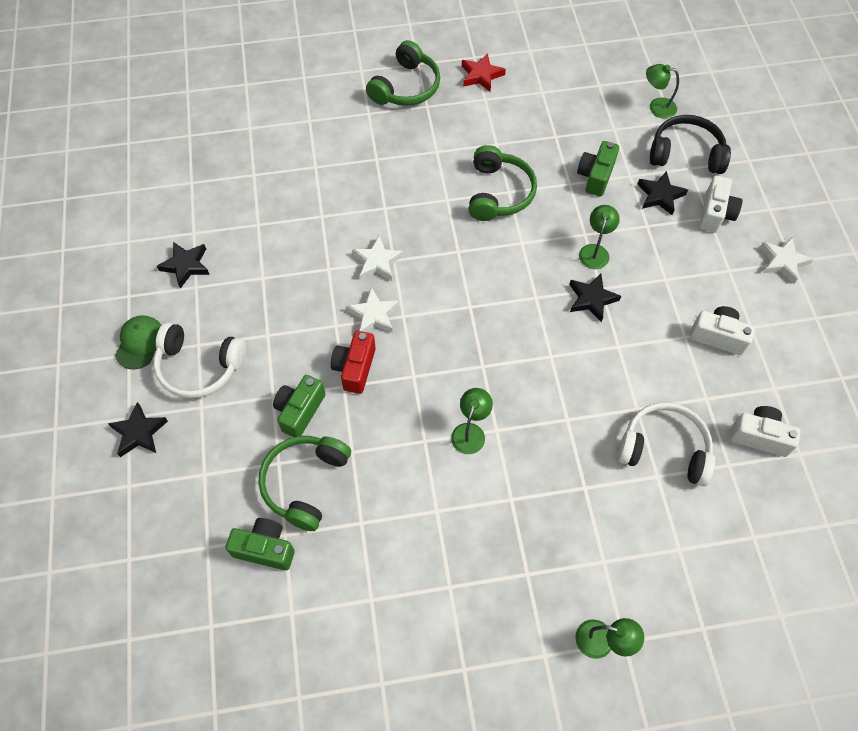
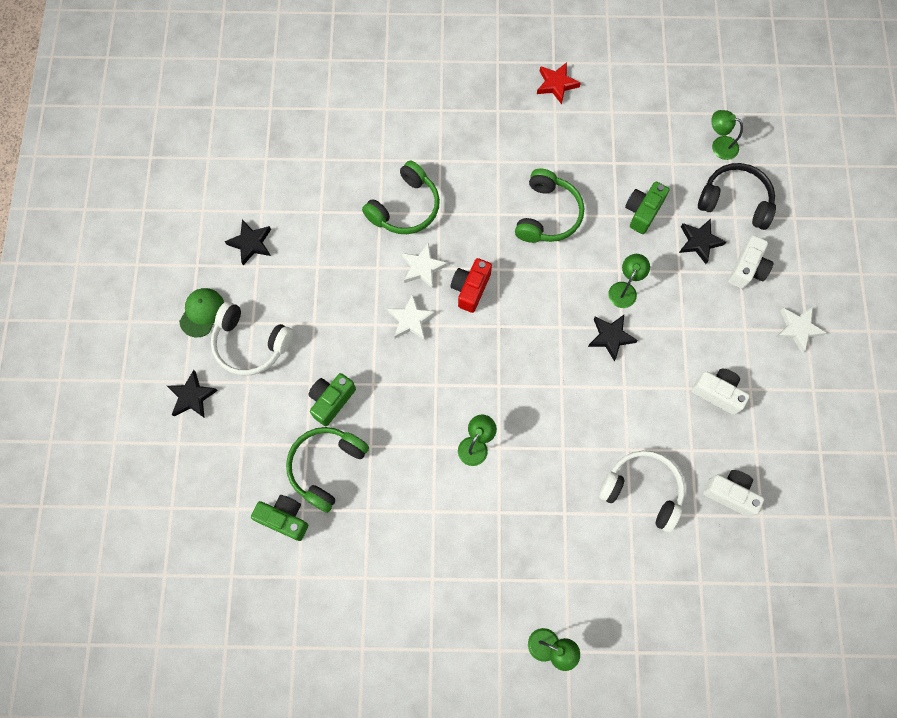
camera: 10 degrees right, 10 degrees up
(355, 368) = (385, 368): red camera -> red camera (470, 289)
(406, 87) = (481, 86): green headphones -> green headphones (405, 207)

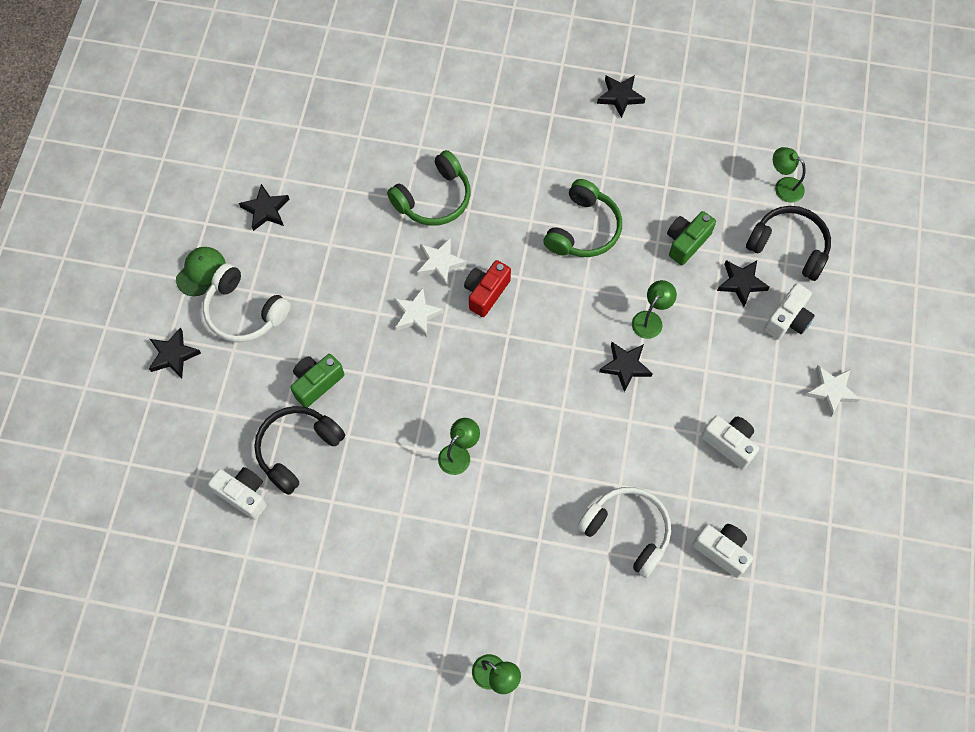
camera: 10 degrees right, 5 degrees down
(284, 518) = (243, 494): green camera -> white camera
(326, 467) = (297, 449): green headphones -> black headphones
(556, 84) = (620, 97): red star -> black star

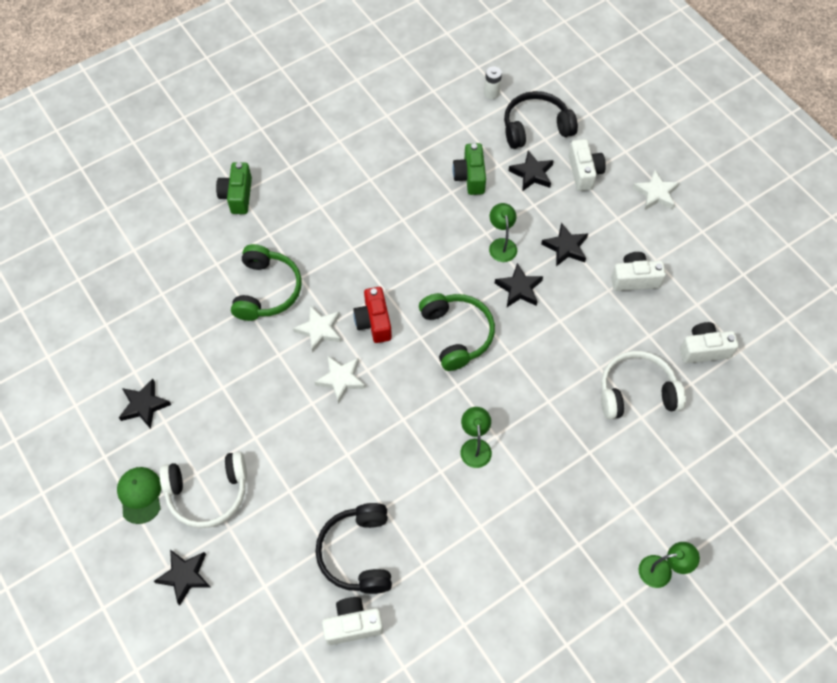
camera: 45 degrees left, 5 degrees down
(316, 383) = (320, 493): green camera -> green camera (237, 195)
(583, 229) = (394, 224): green headphones -> green headphones (456, 334)
(620, 97) = (324, 119): black star -> black star (565, 247)
(783, 186) = (491, 93): green lamp -> white battery

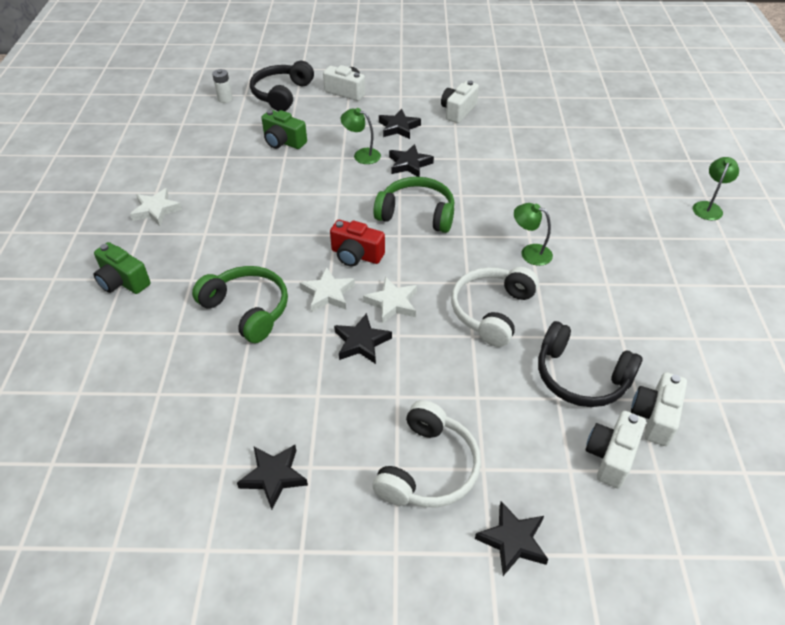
camera: 55 degrees left, 15 degrees down
(140, 495) = (380, 537): green cap -> none
(532, 173) = (318, 113): black star -> black star (361, 342)
(636, 392) = (551, 152): white headphones -> white headphones (492, 311)
(656, 193) = (400, 73): white star -> white star (156, 210)
(704, 349) = (543, 110): white camera -> white camera (611, 456)

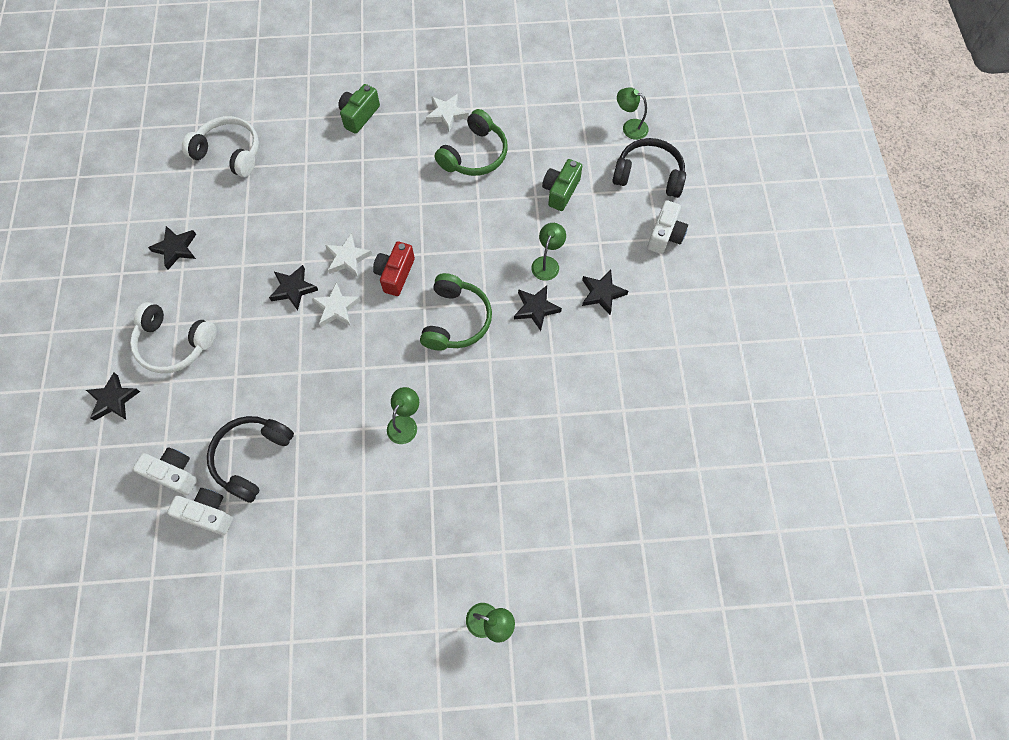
camera: 85 degrees right, 20 degrees up
(225, 99) = (630, 127): white battery -> green lamp
(247, 310) = (329, 204): green headphones -> green headphones (474, 154)
(458, 111) = (645, 353): white camera -> none
(492, 311) = (327, 388): white headphones -> white headphones (229, 153)

